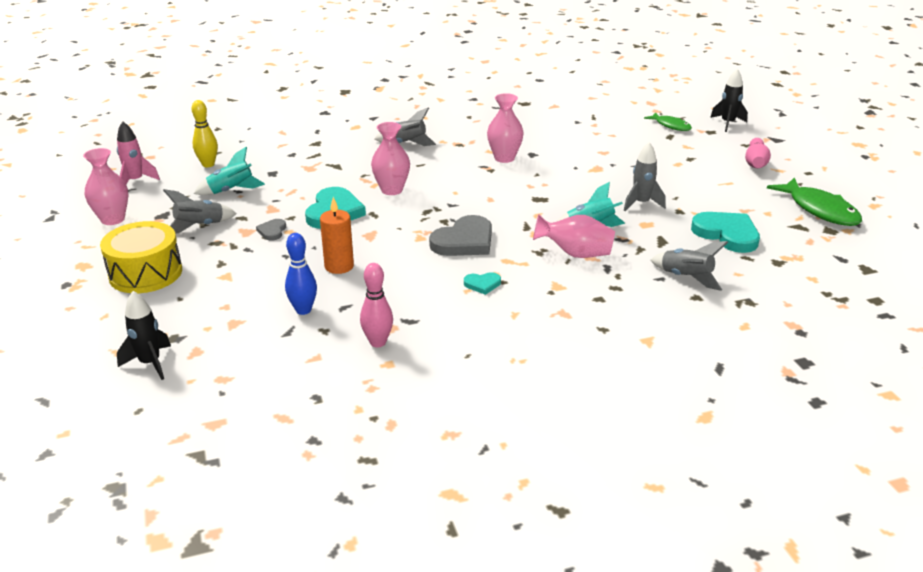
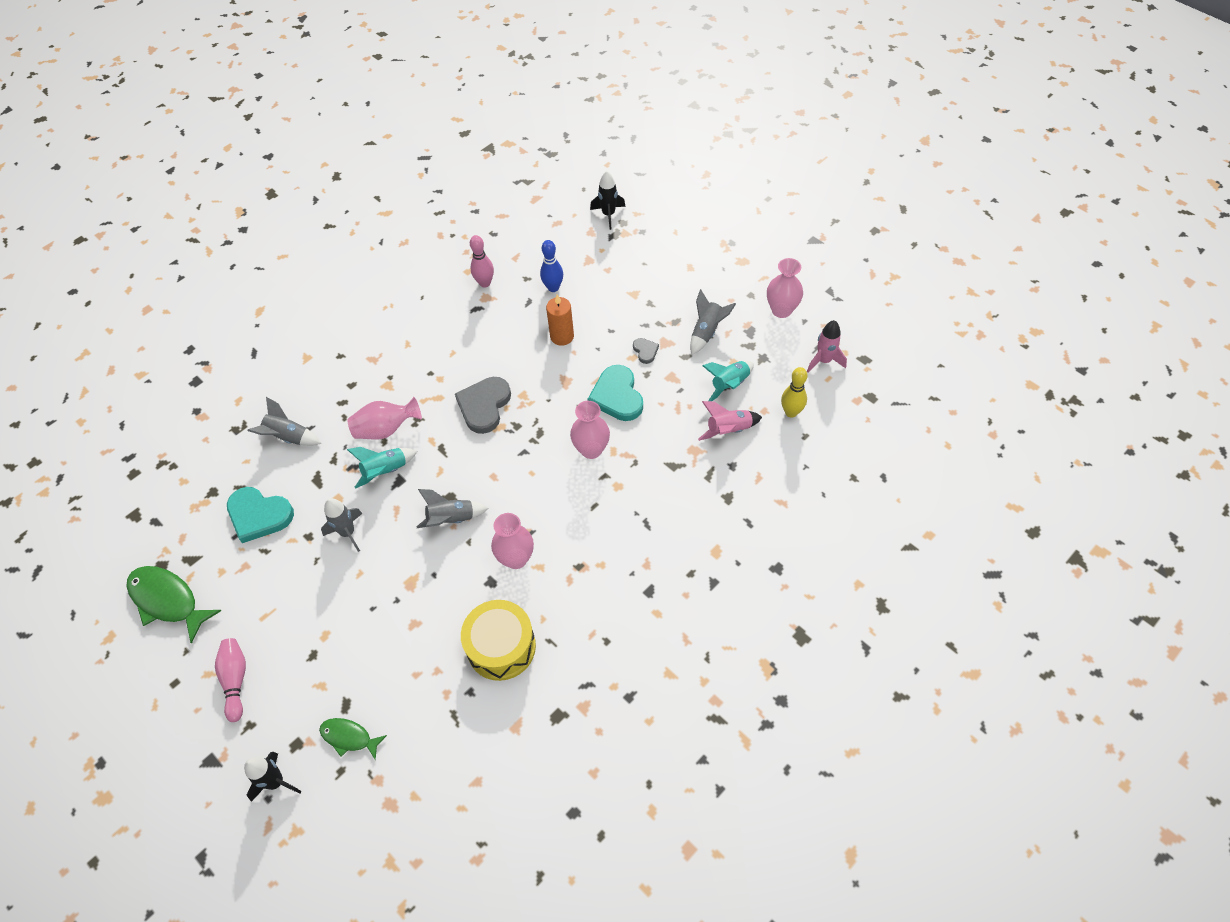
camera: 155 degrees right, 25 degrees up
(146, 273) = (691, 272): yellow drum -> yellow drum (501, 647)
(269, 169) = (728, 430): none -> pink rocket
(406, 144) = (635, 539): grey rocket -> grey rocket (451, 519)
(482, 284) = (444, 363): turquoise heart -> none

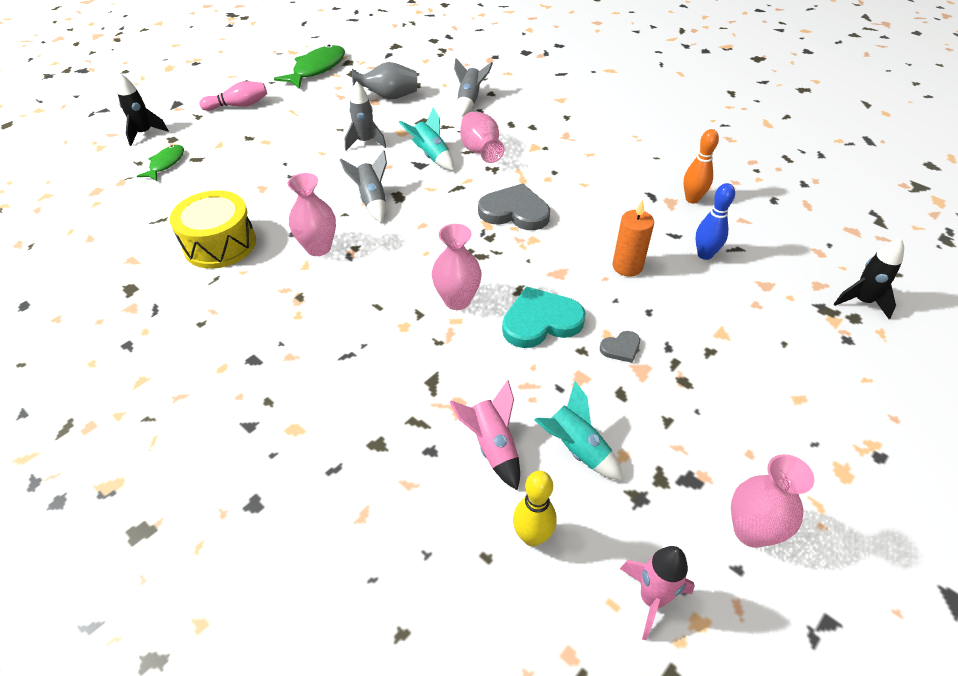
camera: 85 degrees right, 10 degrees down
(259, 515) = (389, 97): turquoise heart -> grey vase
(485, 283) = (692, 199): pink bowling pin -> orange bowling pin
(707, 332) = (673, 420): grey rocket -> none

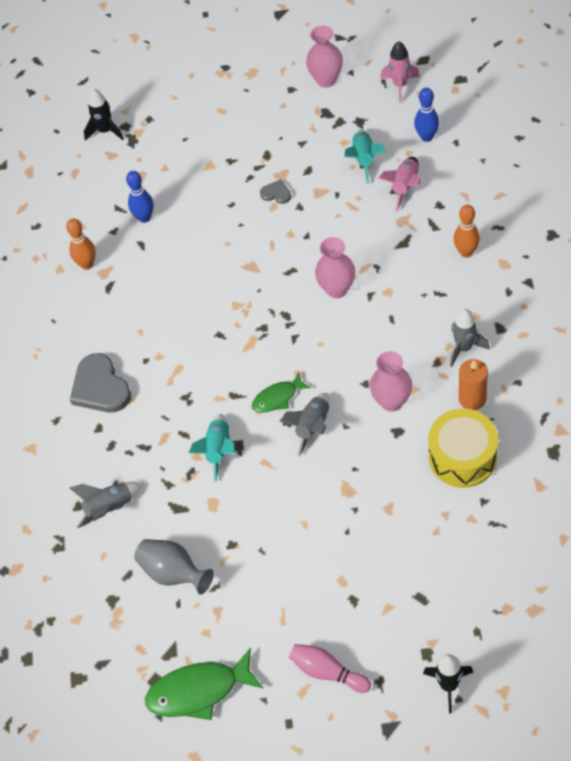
camera: 130 degrees left, 10 degrees up
(166, 164) = (452, 610): green fish -> green fish (277, 398)
(351, 415) = (466, 252): none -> orange bowling pin
(365, 142) = (255, 512): grey rocket -> grey rocket (464, 348)
(480, 151) = (174, 426): pink vase -> none
(514, 211) = (220, 339): grey heart -> grey heart (100, 387)
(532, 536) = (426, 137): yellow bowling pin -> blue bowling pin
(541, 321) = (301, 240): turquoise heart -> none
(627, 266) = (203, 242): orange candle -> orange candle (472, 398)

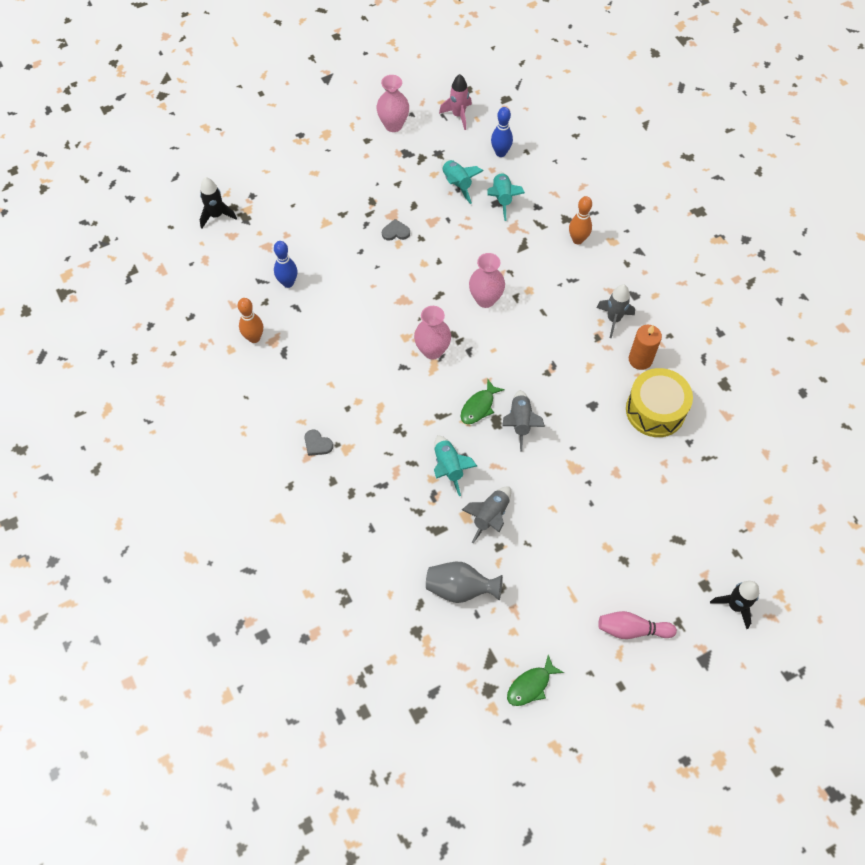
camera: 30 degrees left, 5 degrees up
(100, 387) = (317, 444): grey heart -> grey heart, size x0.49
(109, 508) = (375, 549): grey rocket -> grey rocket (490, 516)
(198, 691) = (531, 685): green fish -> green fish, size x0.58
(391, 401) = (576, 381): pink vase -> pink vase (432, 350)
(405, 187) = (502, 199): pink rocket -> turquoise rocket

